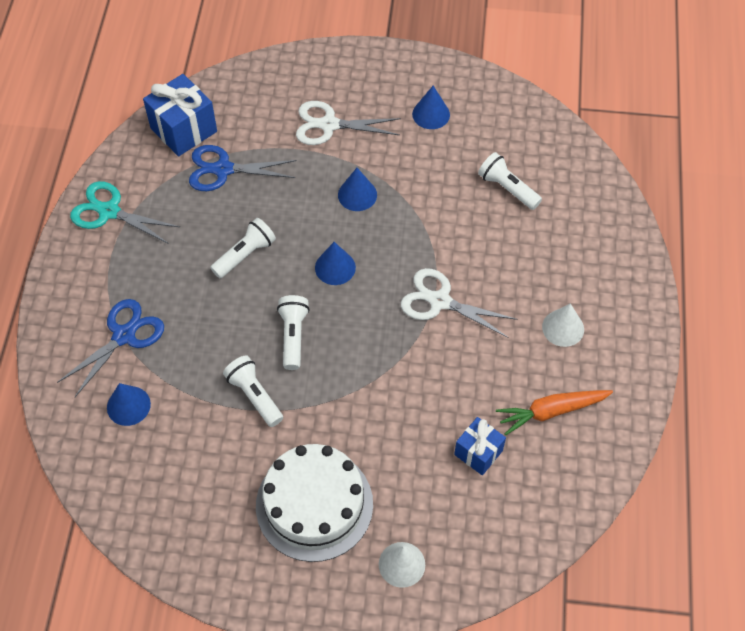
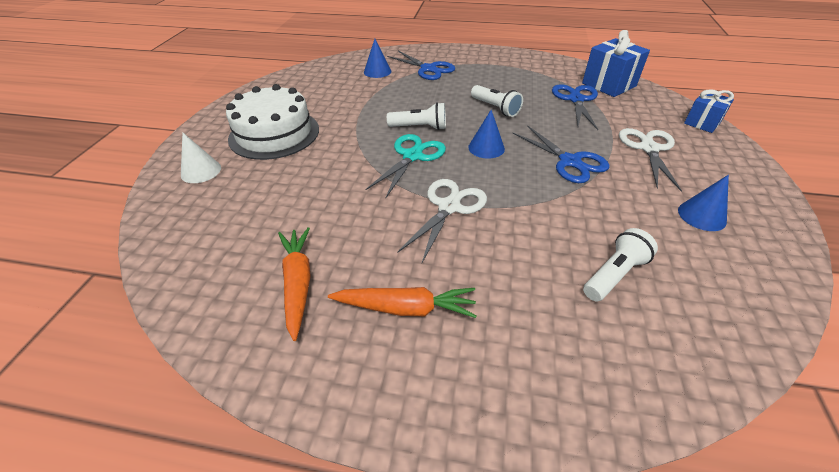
camera: 95 degrees right, 15 degrees down
(109, 211) = (525, 62): turquoise scissors -> turquoise scissors (412, 156)
(254, 396) = (371, 111): white flashlight -> none
(357, 195) = (570, 162): blue cone -> blue scissors
(478, 452) = (275, 221): blue gift -> blue gift (702, 123)
(563, 328) = (405, 308): white cone -> orange carrot

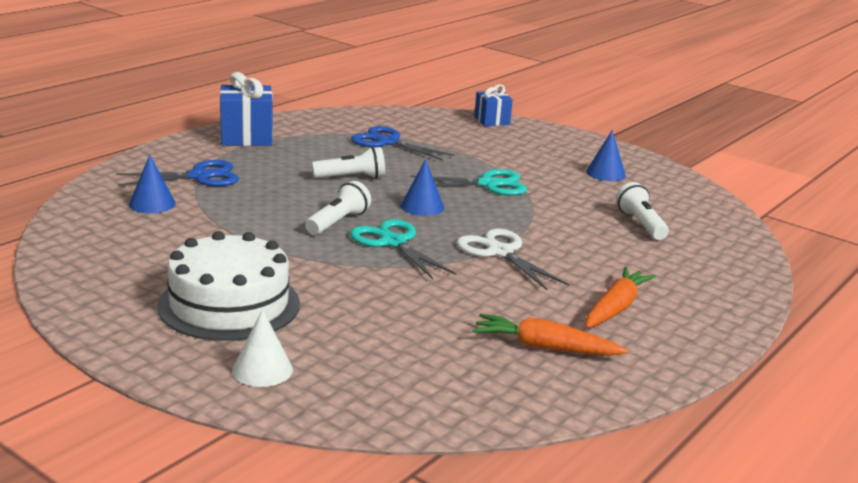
camera: 65 degrees left, 20 degrees down
(570, 162) = (488, 184): blue scissors -> turquoise scissors
(609, 85) = (380, 120): blue gift -> blue gift (246, 137)
(648, 148) = (504, 152): white scissors -> none

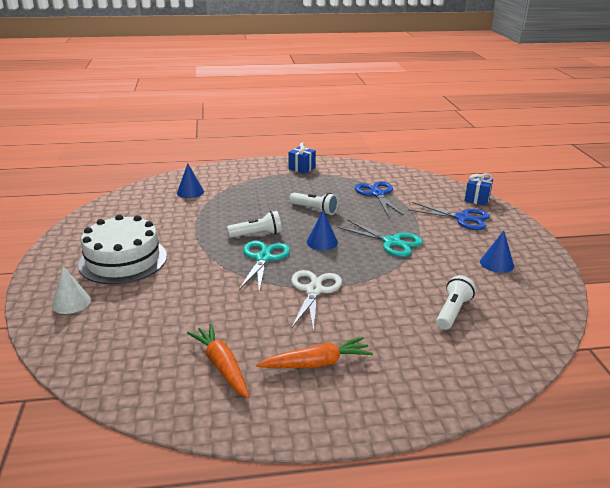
camera: 45 degrees right, 5 degrees up
(199, 176) = (238, 184): blue scissors -> blue scissors (462, 218)
(246, 137) = (302, 168): blue gift -> blue gift, size x0.62

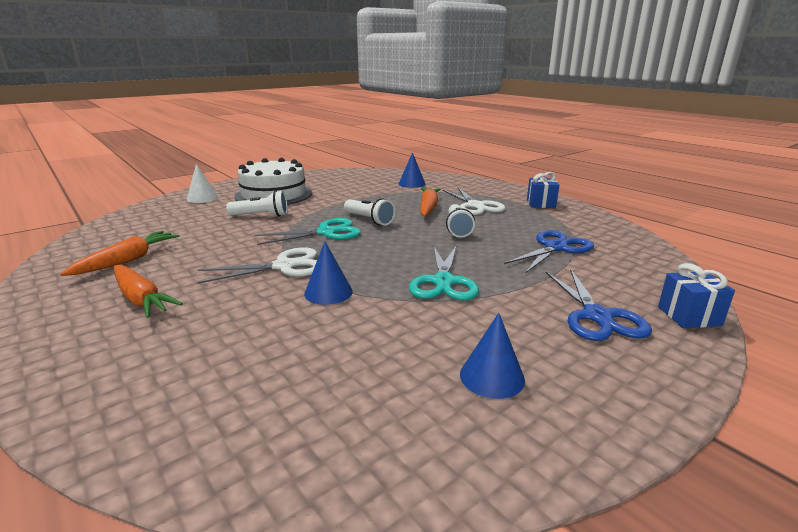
camera: 60 degrees right, 5 degrees down
(259, 205) = (428, 207): none -> orange carrot
(278, 188) = (475, 206): none -> white scissors
(322, 242) = (391, 247): blue cone -> blue cone (328, 292)
(452, 312) = (301, 362): white flashlight -> white flashlight (261, 216)

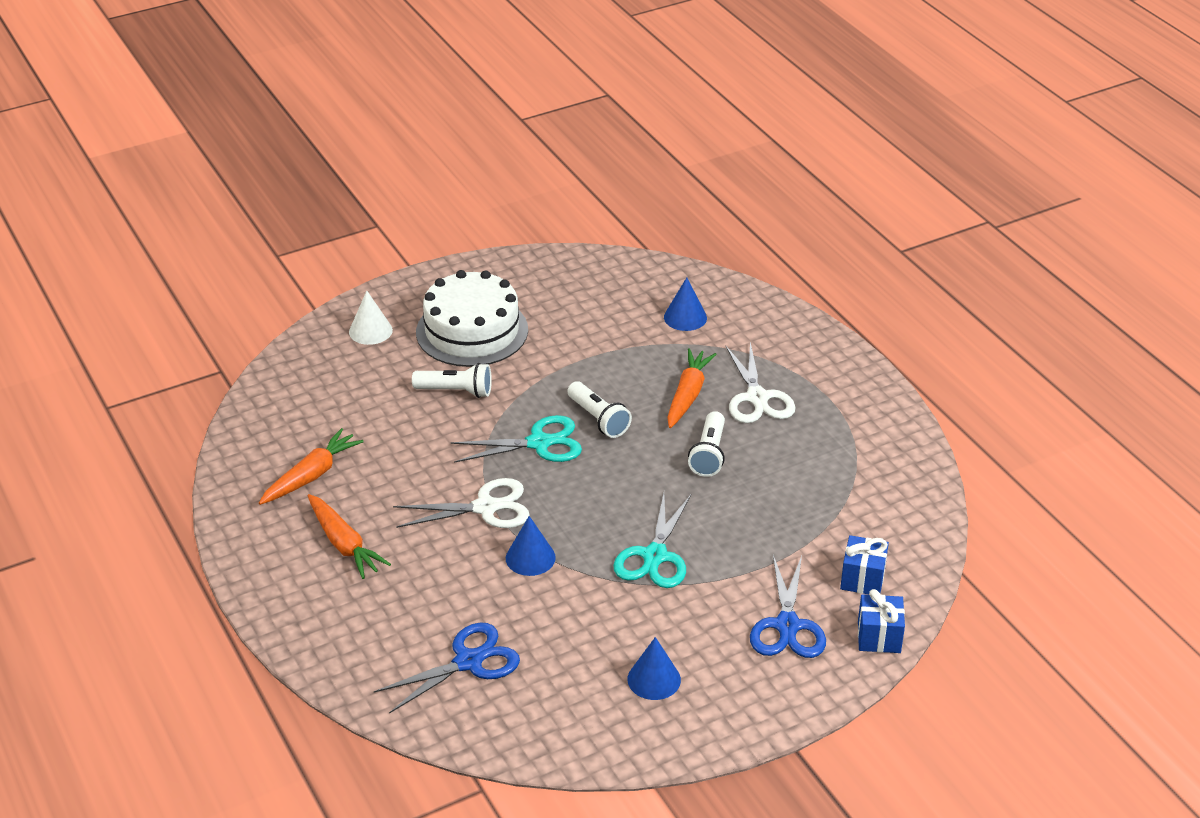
camera: 10 degrees right, 15 degrees up
(541, 204) = (855, 402): blue gift -> blue gift (862, 579)
(556, 248) = (813, 510): blue scissors -> blue scissors (468, 662)

